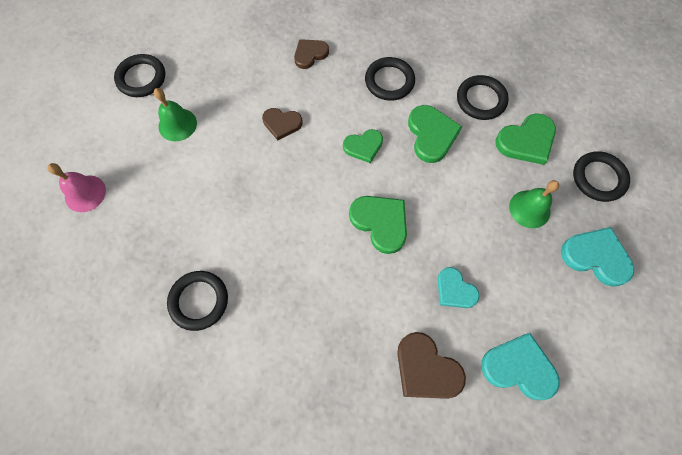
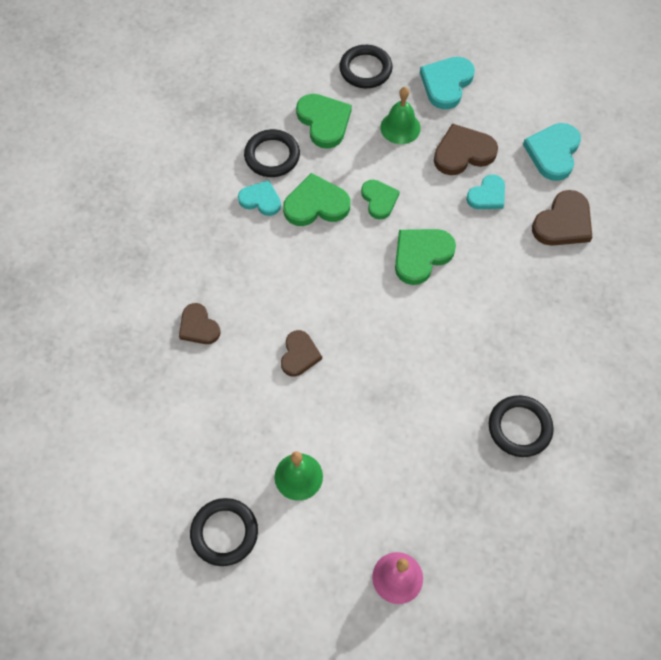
camera: 90 degrees left, 5 degrees down
(363, 146) = (330, 270): green heart -> green heart (379, 200)
(389, 81) = (243, 242): black ring -> none
(433, 92) = (261, 200): none -> turquoise heart
(506, 269) = (463, 152): none -> brown heart

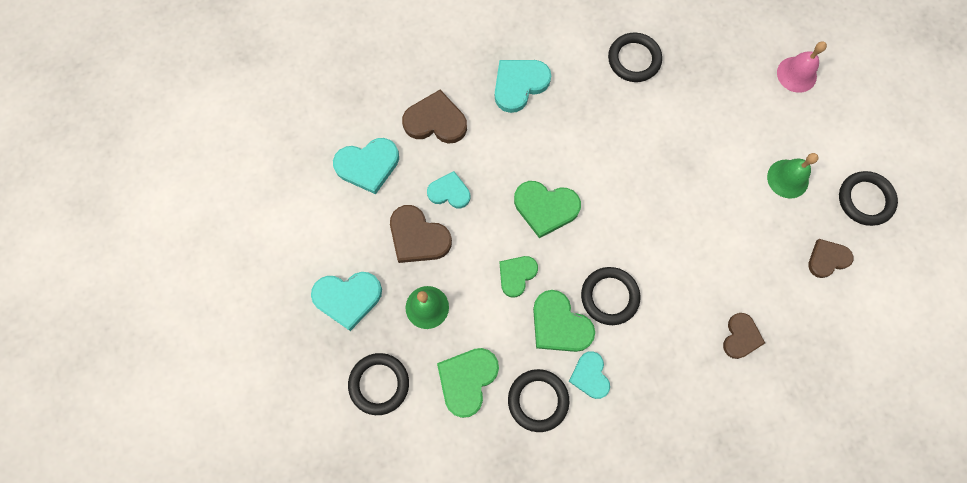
camera: 125 degrees left, 10 degrees up
(299, 355) = (701, 242): brown heart -> brown heart (827, 259)
(309, 253) = (609, 296): none -> black ring
(557, 309) = (519, 85): none -> turquoise heart

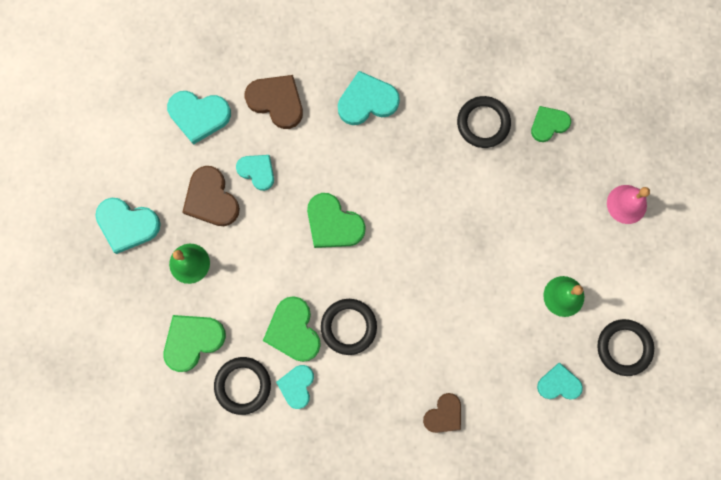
camera: 25 degrees right, 5 degrees up
(379, 384) = (119, 309): black ring -> none
(516, 275) = (278, 271): green heart -> green heart (548, 124)
(827, 259) = (559, 384): brown heart -> turquoise heart

